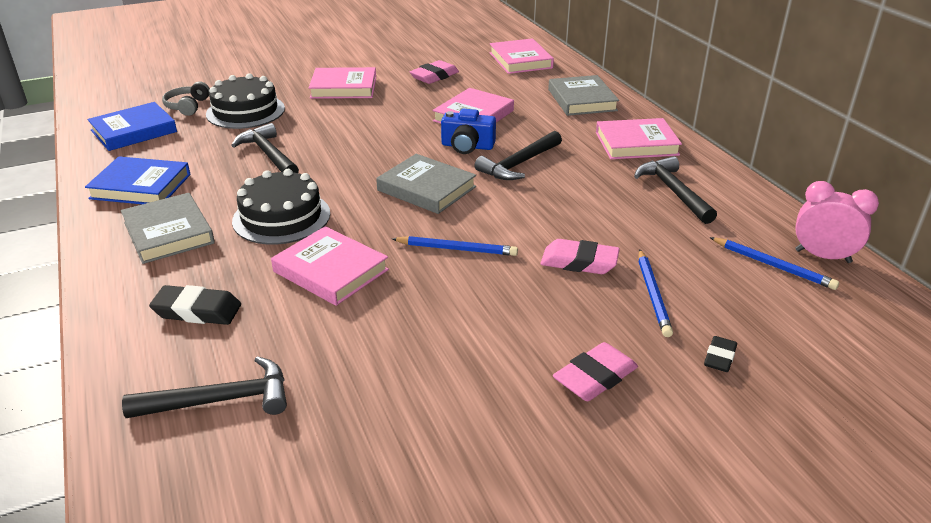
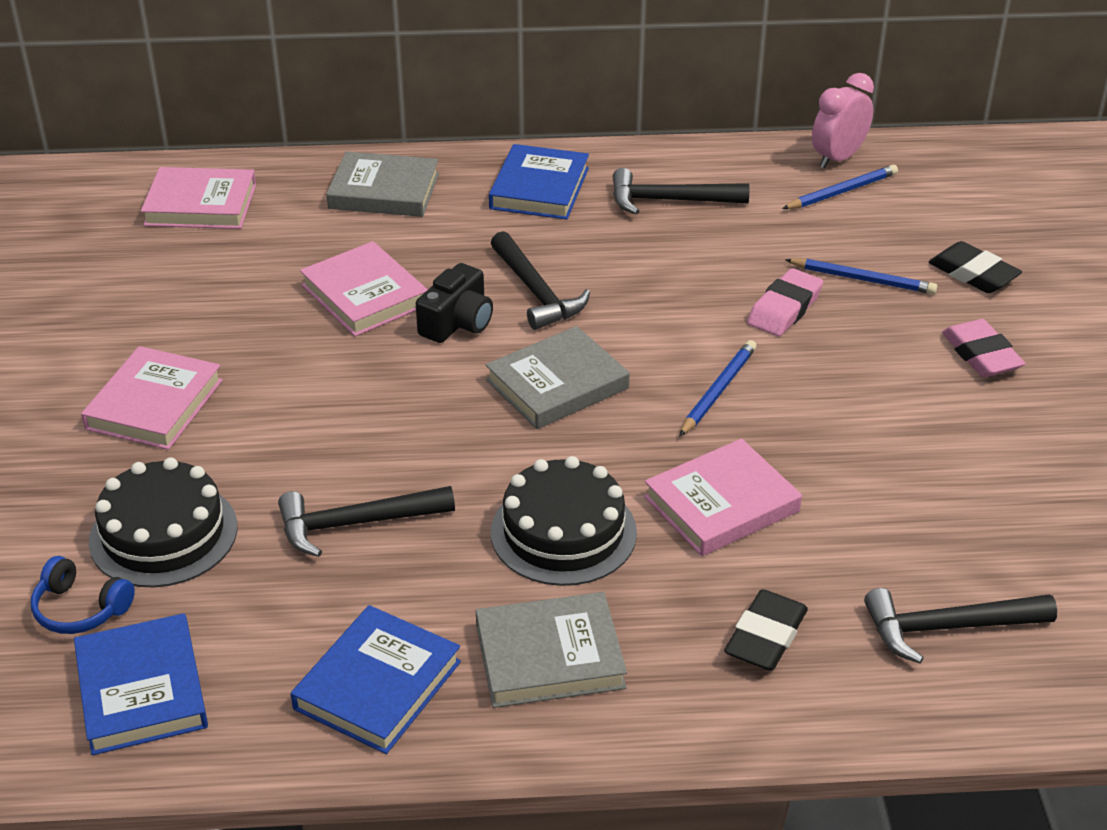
camera: 70 degrees left, 5 degrees up
(187, 106) = (80, 609): grey headphones -> blue headphones
(220, 400) = (948, 628): black hammer -> black hammer turned 105 degrees counterclockwise
(434, 76) = (190, 300): pink eraser -> none
(467, 146) = (457, 323): blue camera -> black camera
(636, 144) = (539, 188): pink book -> blue book
(719, 357) = (973, 274): black eraser -> black eraser, size x1.62

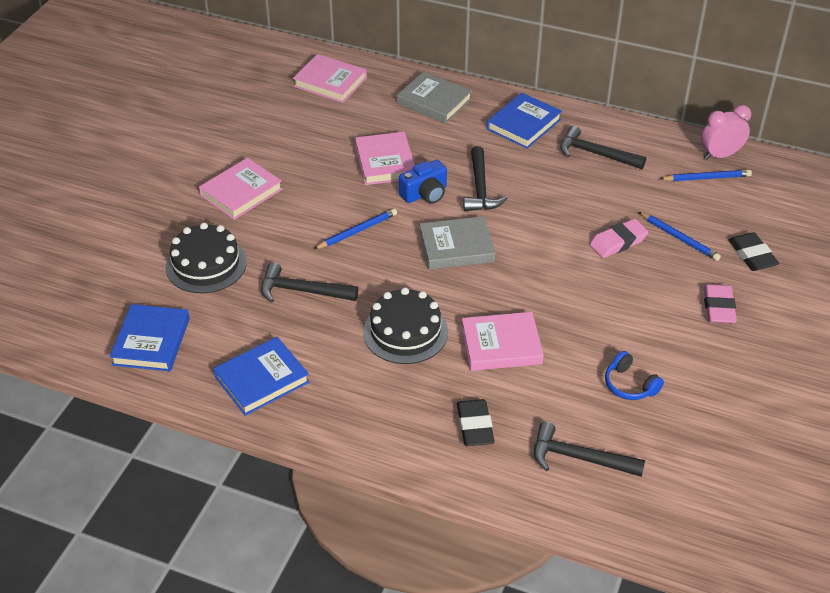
camera: 25 degrees right, 5 degrees up
(80, 609) = (146, 290): blue headphones -> blue headphones (629, 385)
(457, 323) = (425, 194): black camera -> blue camera
(549, 656) = (355, 396): grey book -> none
(718, 391) = (544, 279): blue pencil -> blue pencil (357, 231)
(765, 636) = (475, 426): black eraser -> black eraser turned 60 degrees counterclockwise

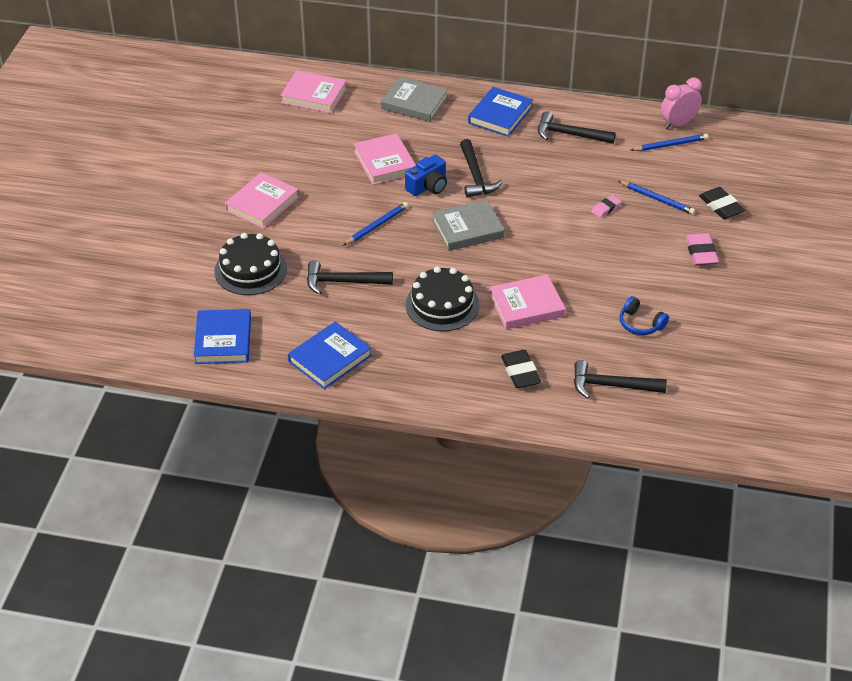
camera: 10 degrees left, 0 degrees up
(618, 242) = (606, 208): pink eraser -> pink eraser, size x0.62

